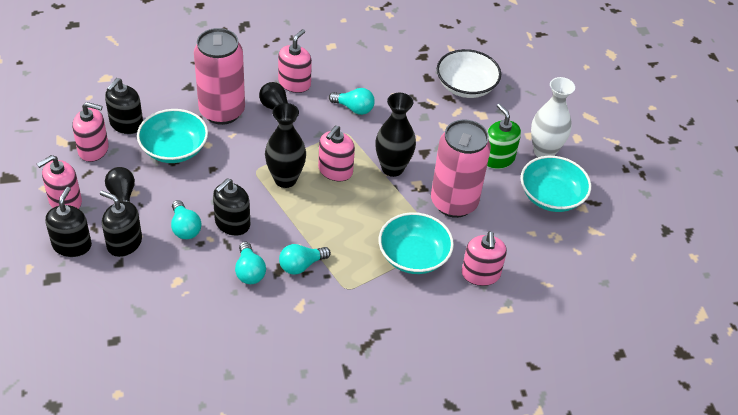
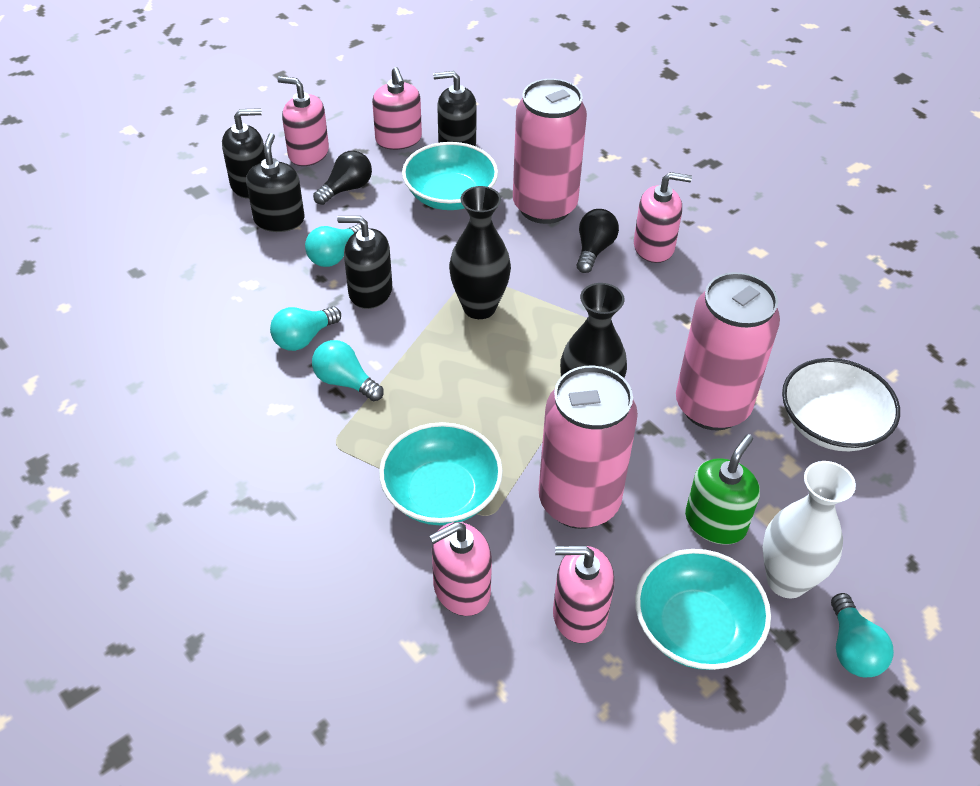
camera: 65 degrees right, 0 degrees up
(335, 170) = (533, 348): pink soap dispenser -> pink soap dispenser (579, 614)
(354, 108) = (664, 320): turquoise light bulb -> turquoise light bulb (852, 649)
(426, 122) = (712, 407): none -> pink can

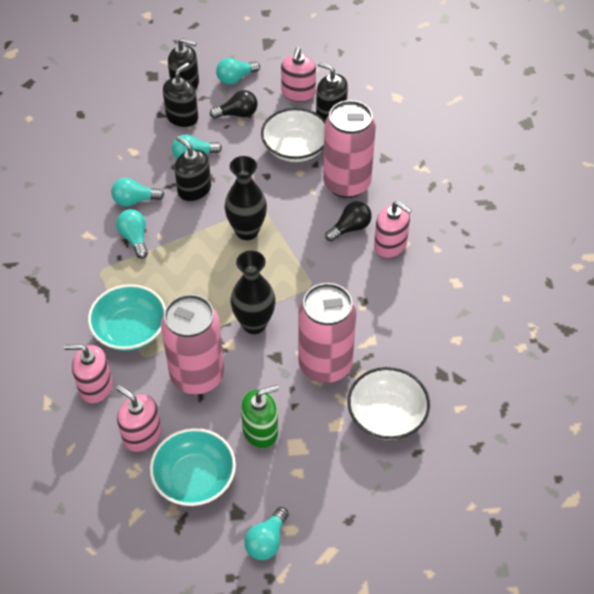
camera: 35 degrees right, 5 degrees up
(308, 153) = (235, 78): pink soap dispenser -> turquoise light bulb
(450, 195) = (295, 148): turquoise bowl -> white bowl
(786, 580) = (268, 485): white vase -> none

